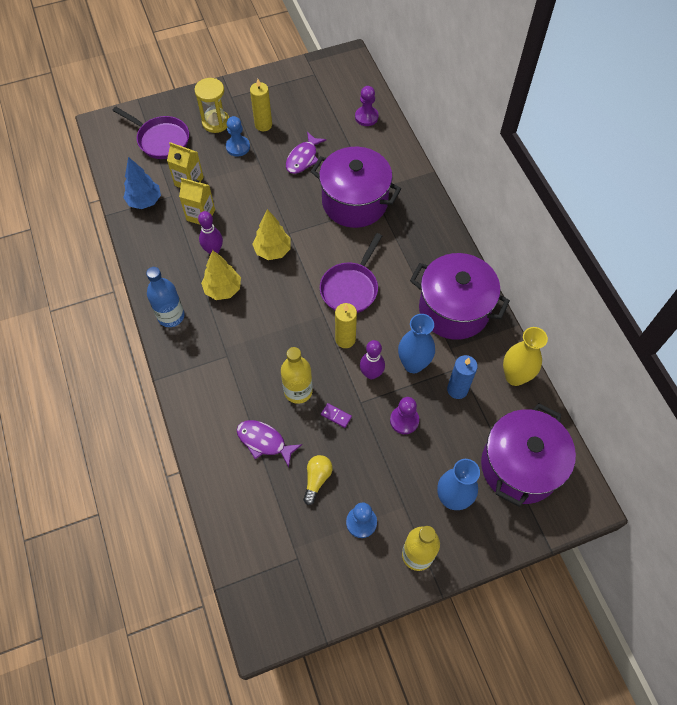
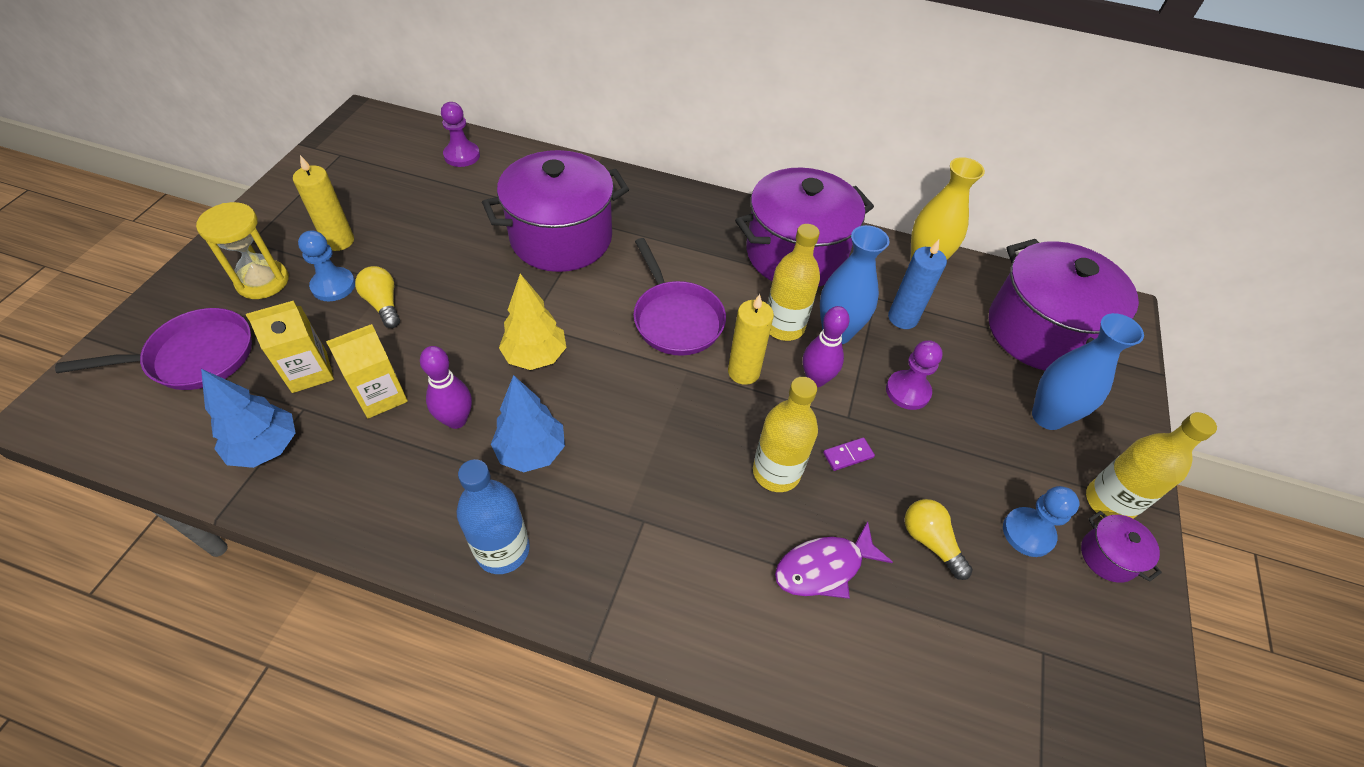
camera: 55 degrees left, 10 degrees down
(223, 289) = (531, 451): yellow tree -> blue tree
(246, 173) = (383, 304): none -> yellow light bulb
(303, 158) = (440, 239): purple fish -> none
(380, 567) = (1108, 556): none -> purple pot
(393, 337) = (784, 327): none -> yellow bottle

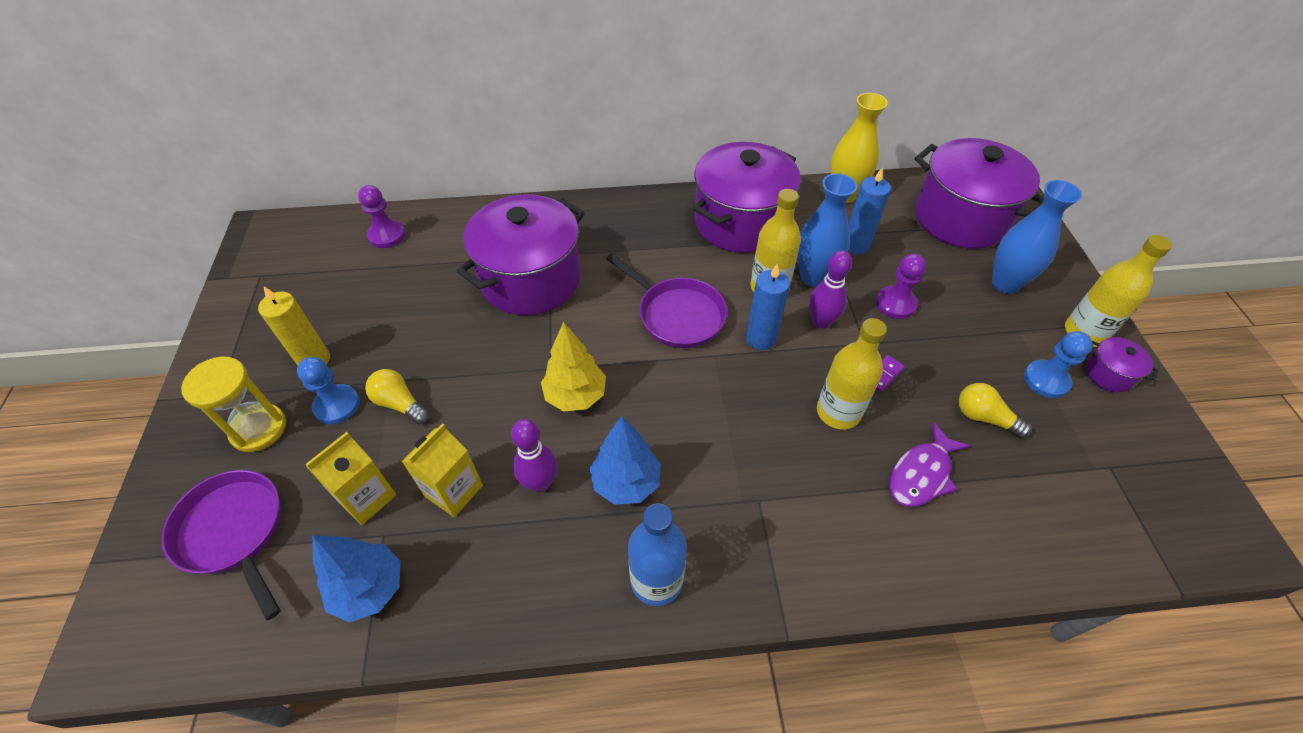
camera: 20 degrees left, 0 degrees up
(195, 357) = (234, 532): purple pan -> purple pan turned 90 degrees counterclockwise
(743, 372) = (761, 338): yellow candle -> blue candle

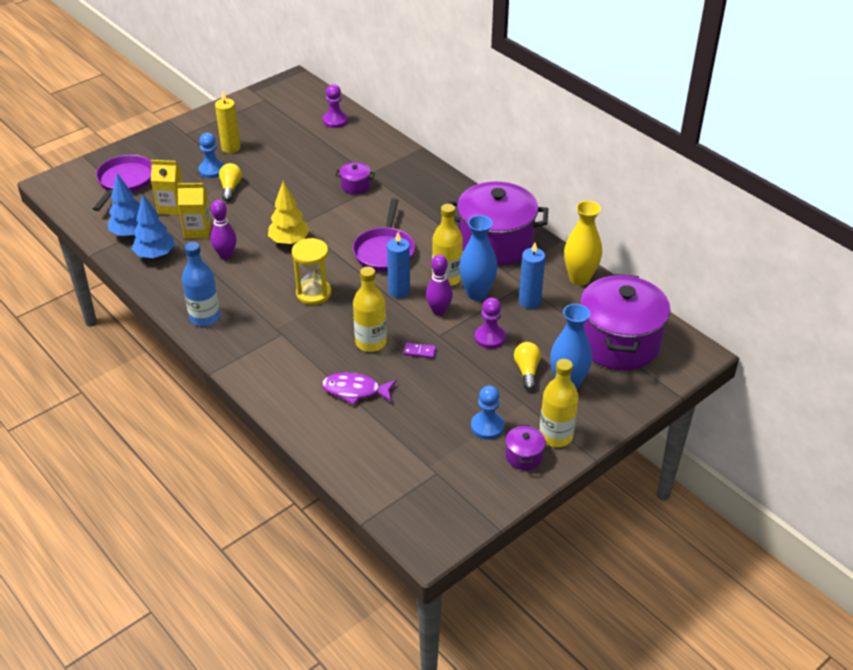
camera: 55 degrees right, 10 degrees down
(259, 429) = (178, 156): yellow hourglass -> yellow hourglass (313, 293)
(531, 279) = (355, 186): purple pot -> purple pot, size x0.41
(626, 482) = (251, 283): blue tree -> blue tree (155, 255)
(984, 417) = (425, 405): yellow light bulb -> yellow light bulb (527, 371)

